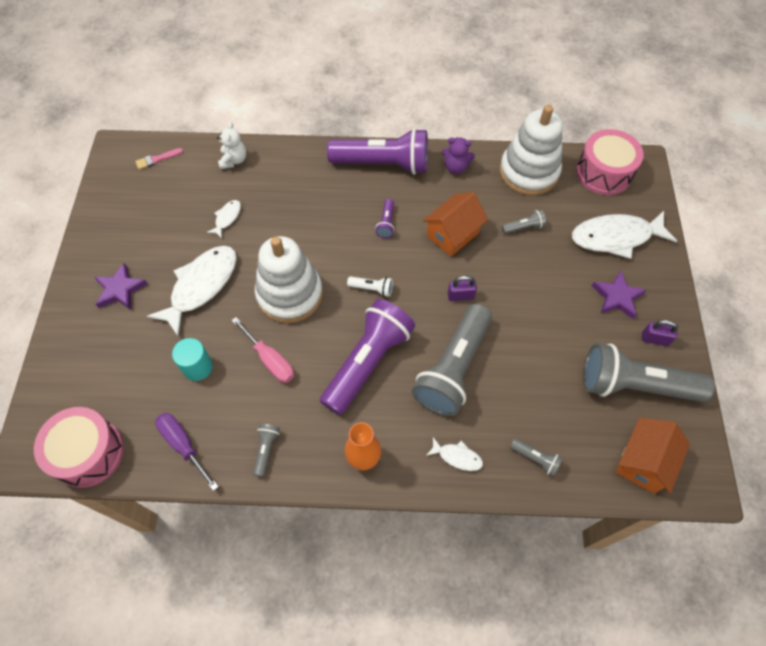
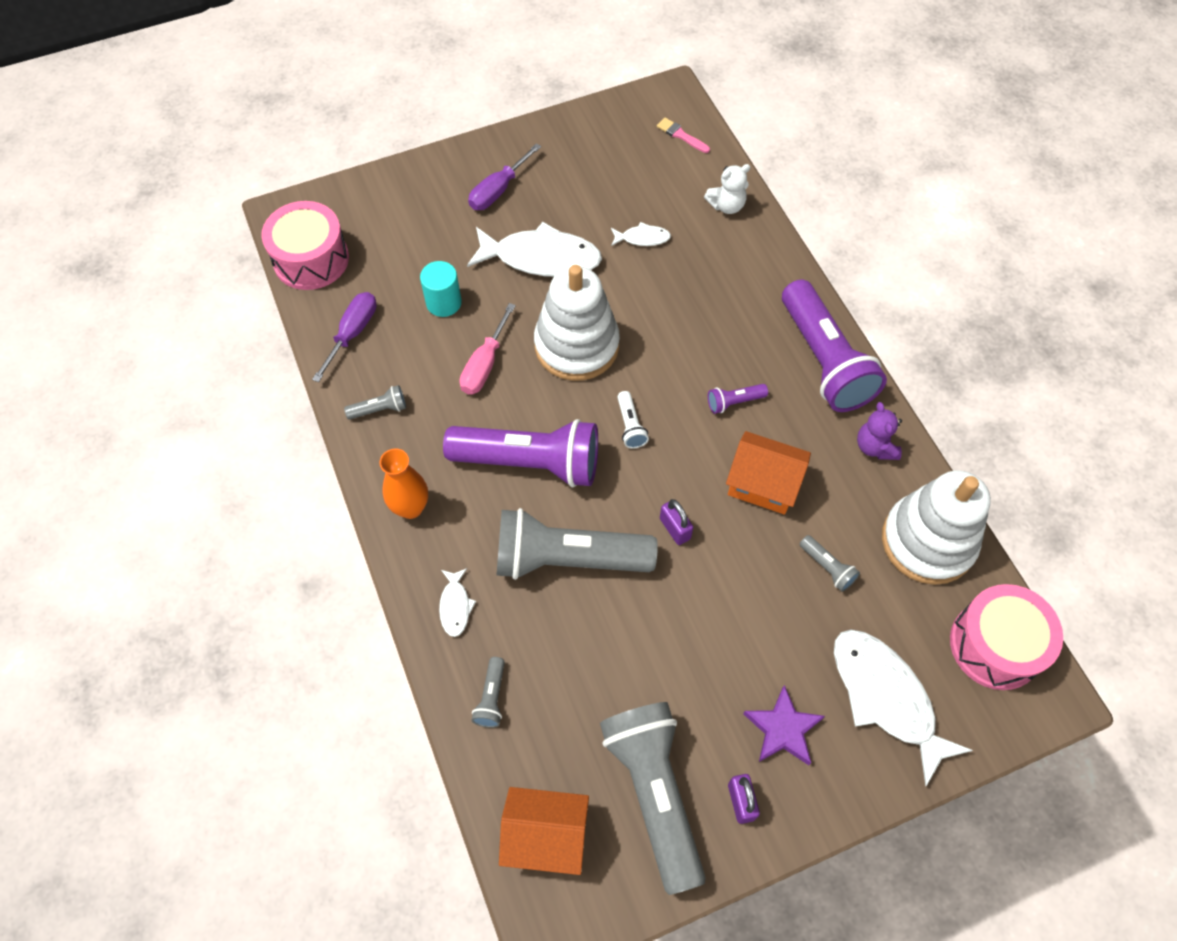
camera: 65 degrees right, 0 degrees up
(120, 289) = (498, 190): purple star -> purple screwdriver

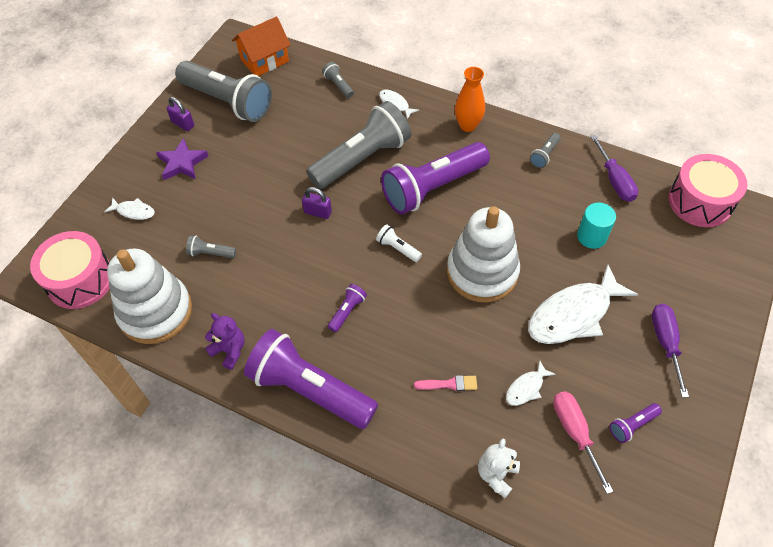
camera: 140 degrees right, 5 degrees down
(485, 364) = (521, 219): pink screwdriver -> pink screwdriver (575, 433)
(593, 165) = (632, 425): none -> purple flashlight
(681, 135) = (603, 521): pink brush -> pink brush (449, 384)
(763, 484) = (286, 272): orange house -> none
(886, 697) = (134, 211): white fish -> white fish, size x0.46

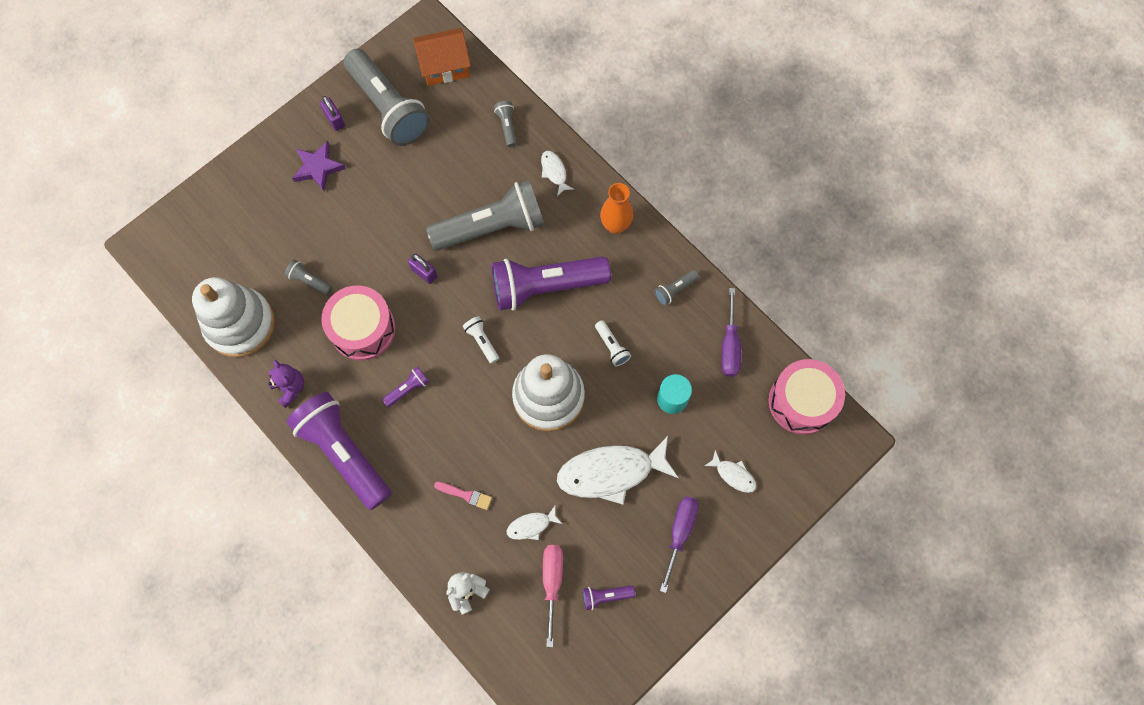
camera: 20 degrees right, 15 degrees up
(80, 280) = (185, 265): pink drum -> pink drum (363, 329)
(134, 211) = (255, 208): white fish -> white fish (733, 475)
(516, 214) = (612, 346): none -> white flashlight

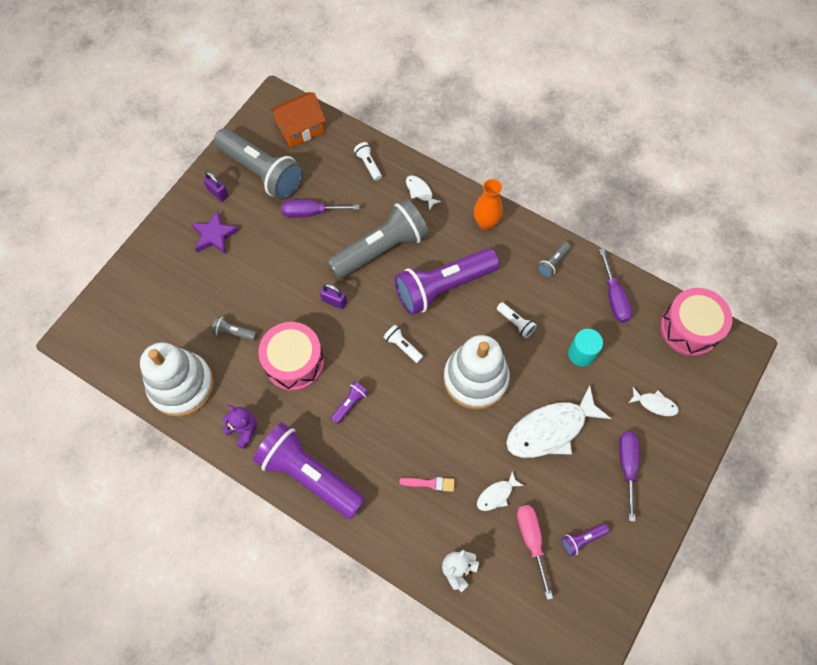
camera: 15 degrees left, 5 degrees down
(428, 167) = (311, 212): none -> purple screwdriver
(507, 126) = (368, 164): grey flashlight -> white flashlight

